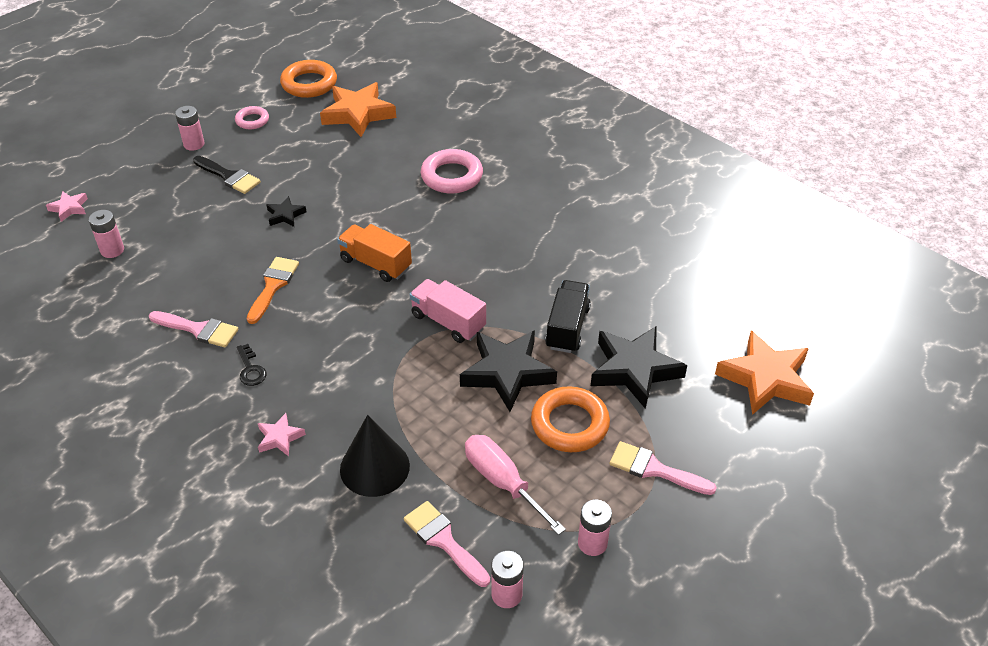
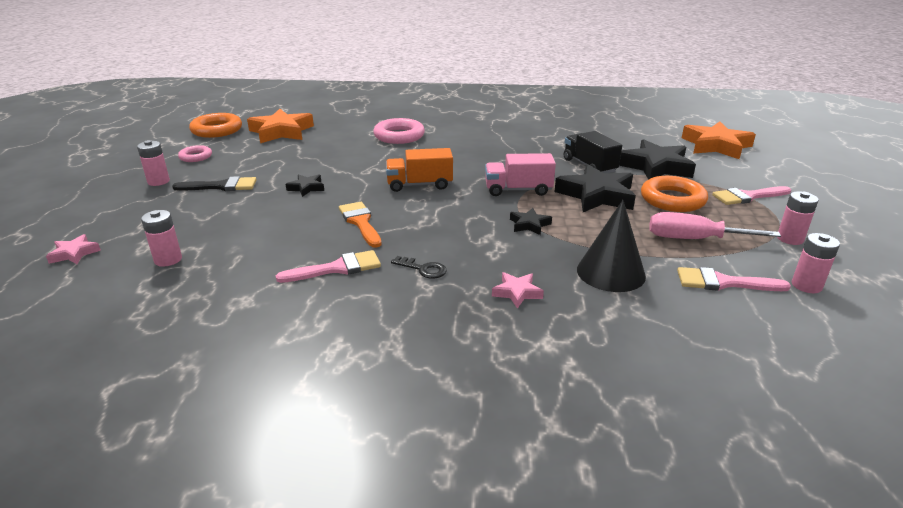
camera: 40 degrees left, 15 degrees down
(393, 372) = (529, 225): none -> black star

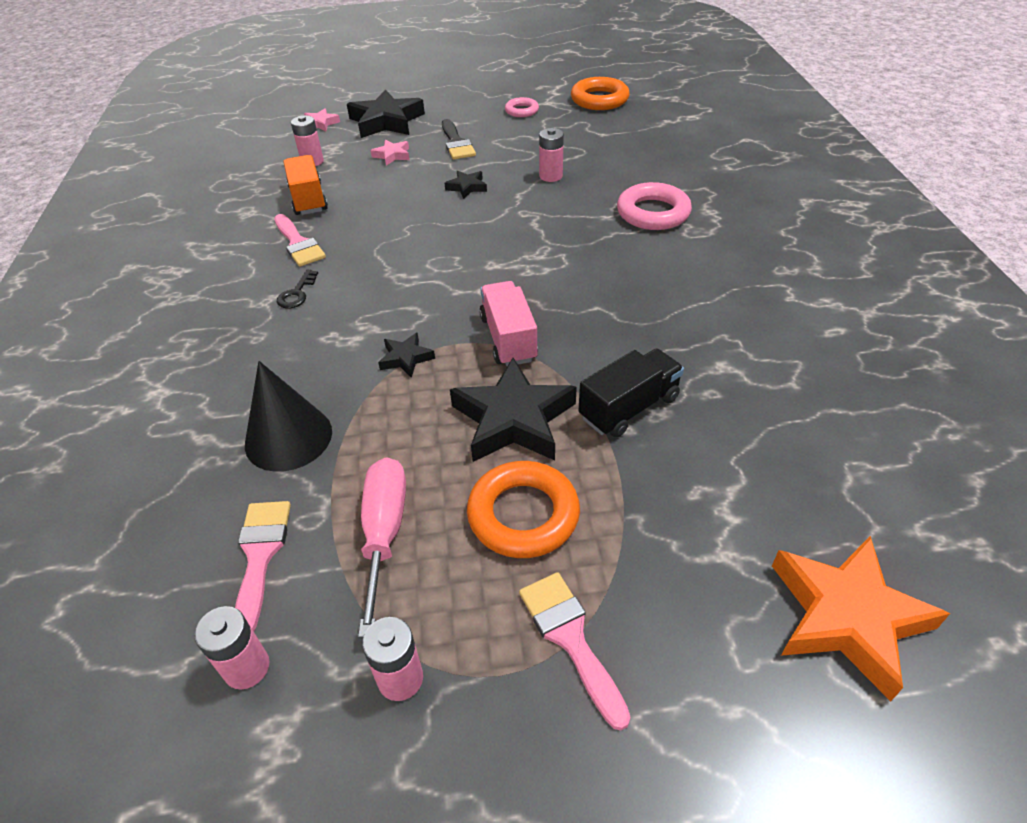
camera: 80 degrees right, 15 degrees up
(158, 181) = (457, 112): pink battery -> pink battery (551, 176)
(281, 132) = (617, 134): orange star -> none
(360, 222) = (393, 236): orange brush -> none
(419, 185) = (498, 257): orange truck -> orange truck (308, 199)
(517, 292) = (249, 363): pink star -> pink star (392, 155)
(656, 167) = (664, 498): black star -> black star (386, 121)

